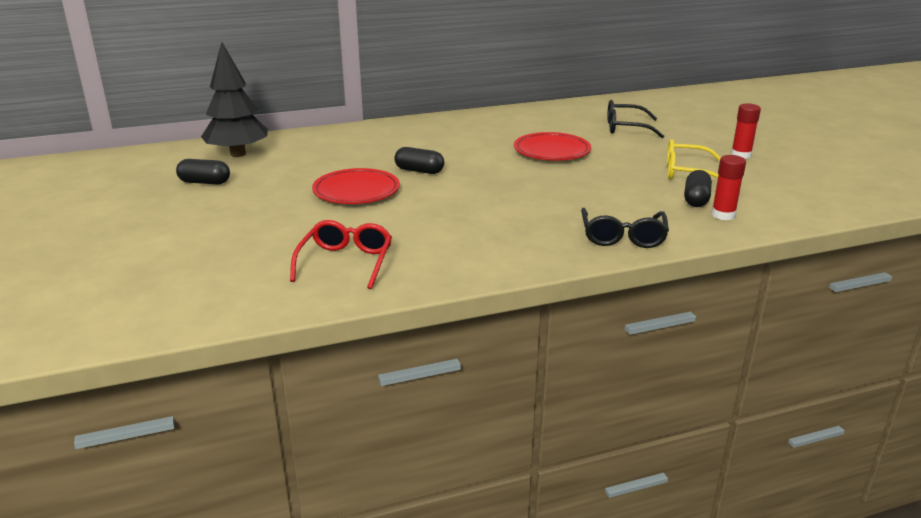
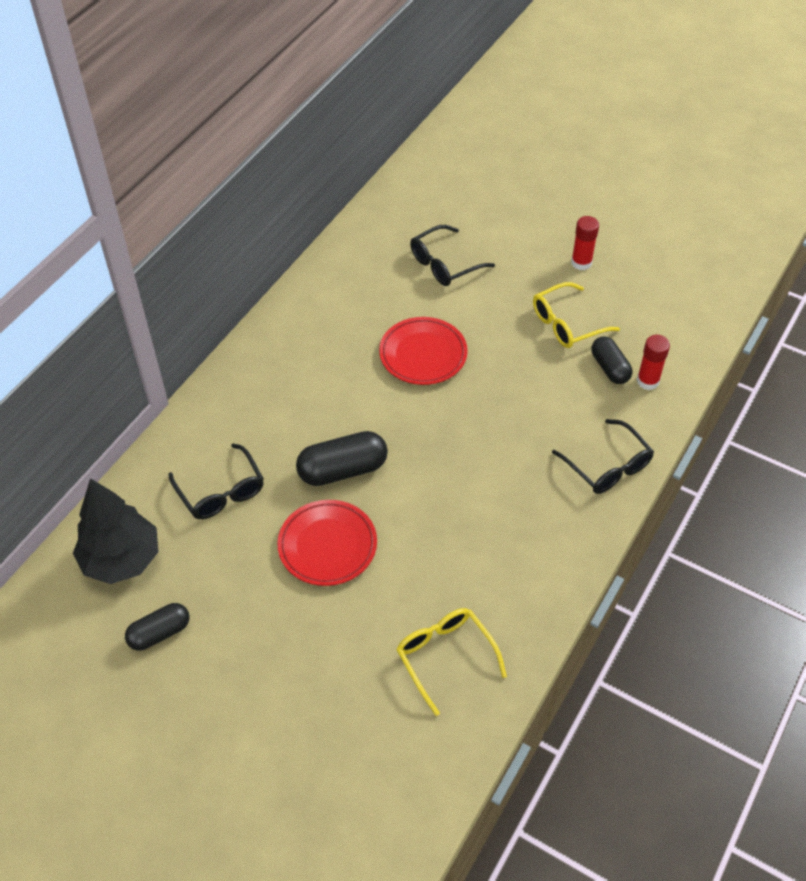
camera: 40 degrees left, 25 degrees up
(333, 153) = (221, 491): none -> black glasses
(346, 262) = (445, 657): red glasses -> yellow glasses
(419, 171) = (343, 470): black capsule -> black capsule, size x1.53

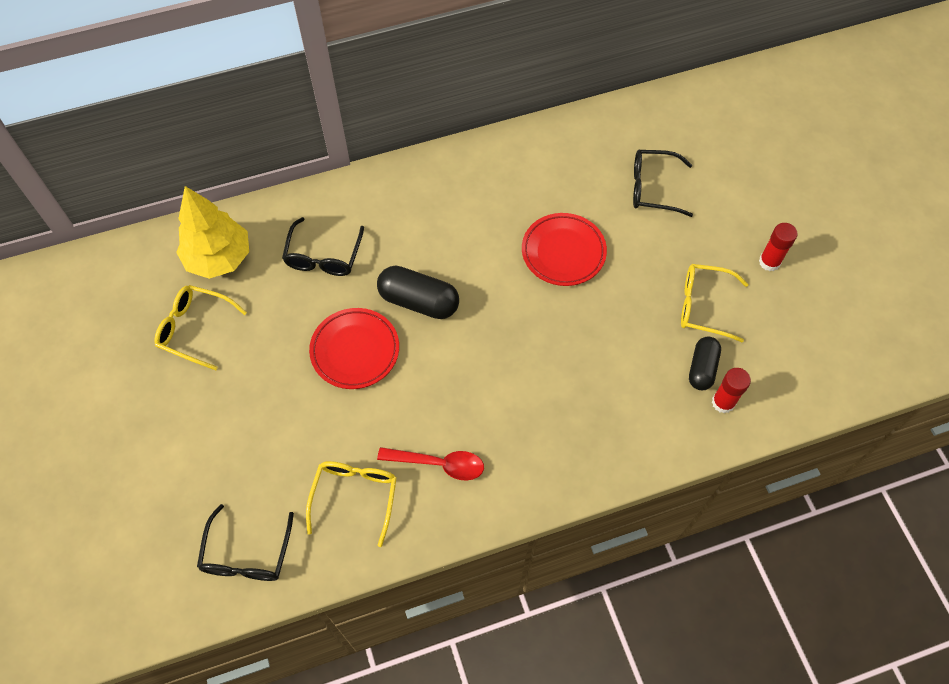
camera: 40 degrees right, 10 degrees up
(121, 559) = (219, 258): black tree -> yellow tree
(159, 633) = (195, 329): black capsule -> yellow glasses
(487, 580) = (438, 464): none -> red spoon
(607, 466) = (617, 447): black glasses -> black glasses (247, 554)

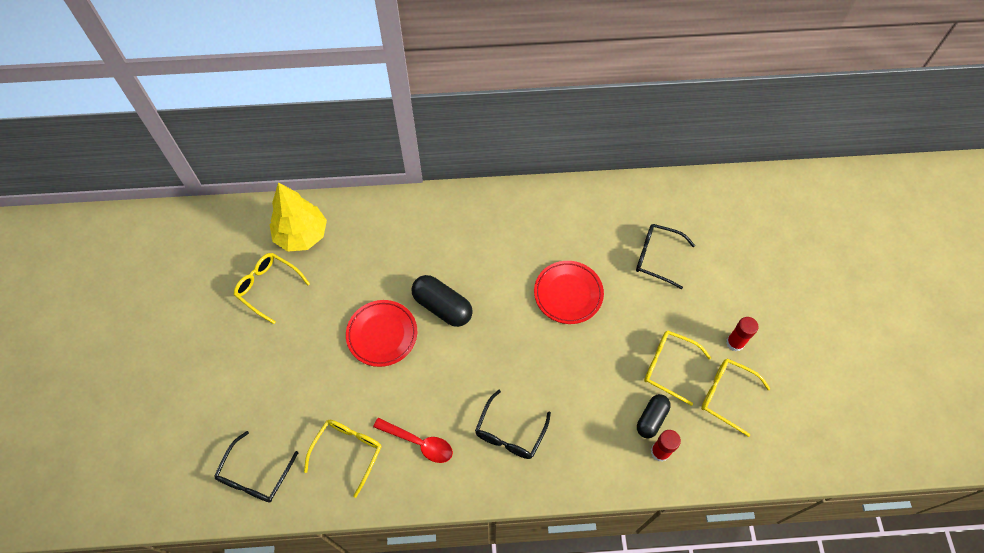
camera: 15 degrees right, 0 degrees up
(323, 256) = (380, 252): black glasses -> black glasses (510, 433)
(777, 322) = (726, 395): none -> yellow glasses

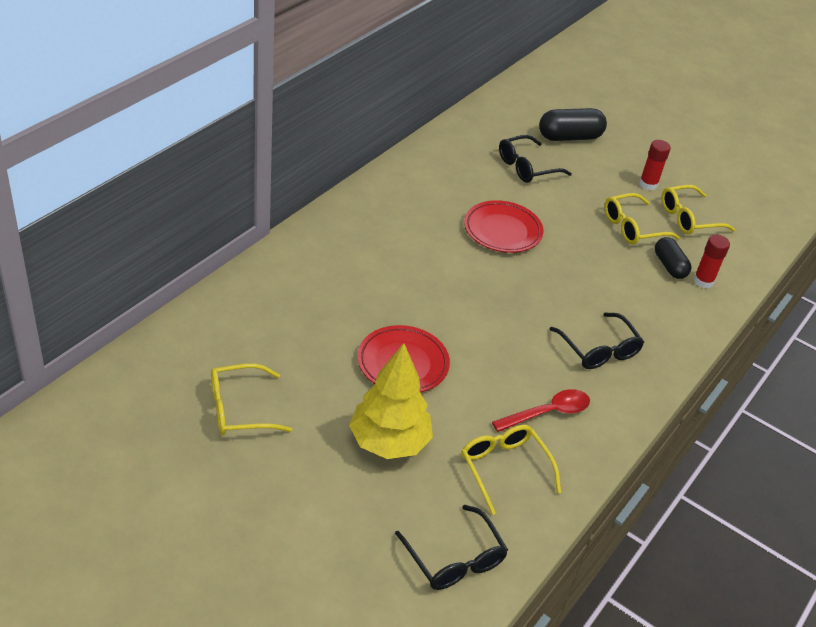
camera: 55 degrees left, 20 degrees down
(302, 235) = (211, 345): yellow tree -> yellow tree (389, 442)
(442, 307) = (422, 307): black capsule -> black capsule (569, 137)

